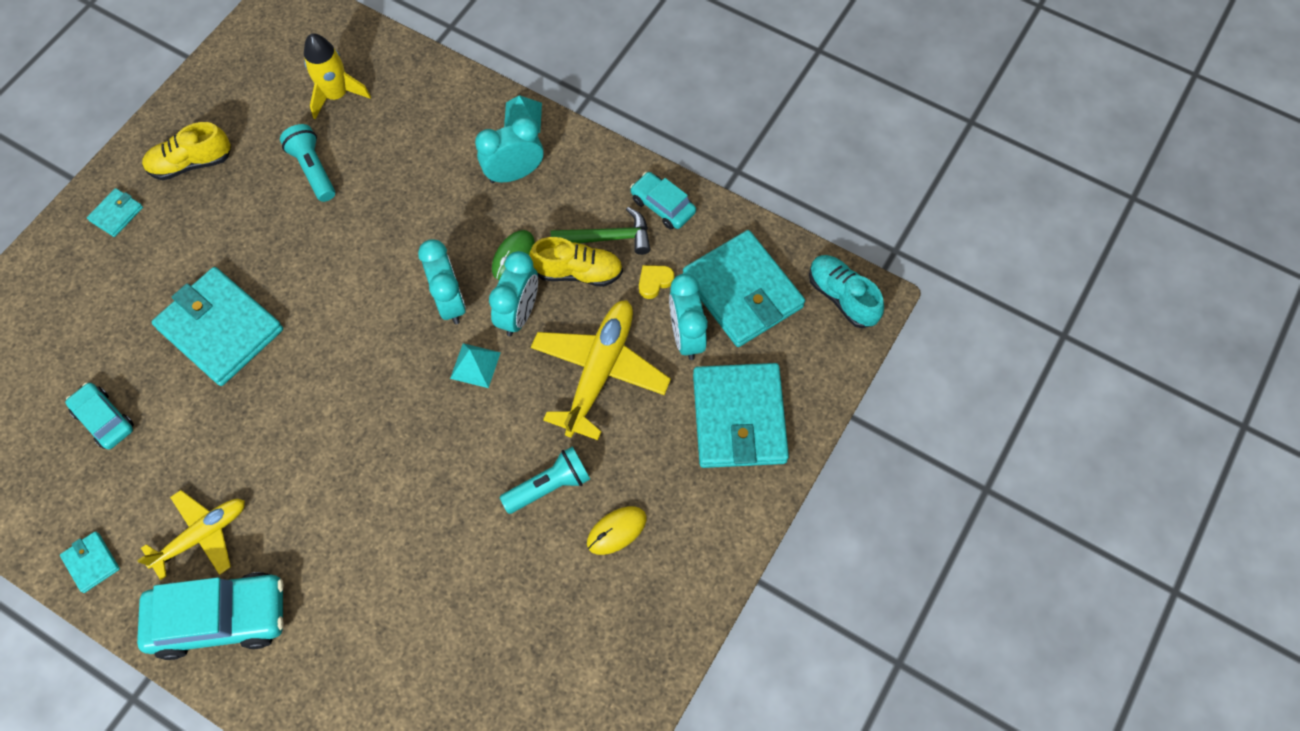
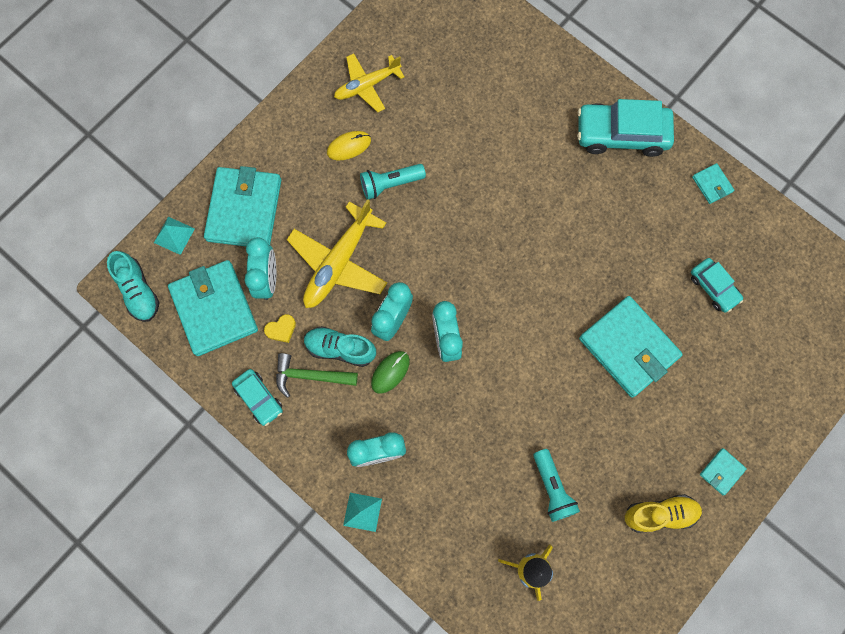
camera: 170 degrees left, 10 degrees up
(202, 535) = (636, 190): yellow plane -> yellow plane (367, 85)
(475, 365) = (432, 283): turquoise pyramid -> turquoise pyramid (174, 235)
(578, 272) = (340, 349): yellow shoe -> turquoise shoe

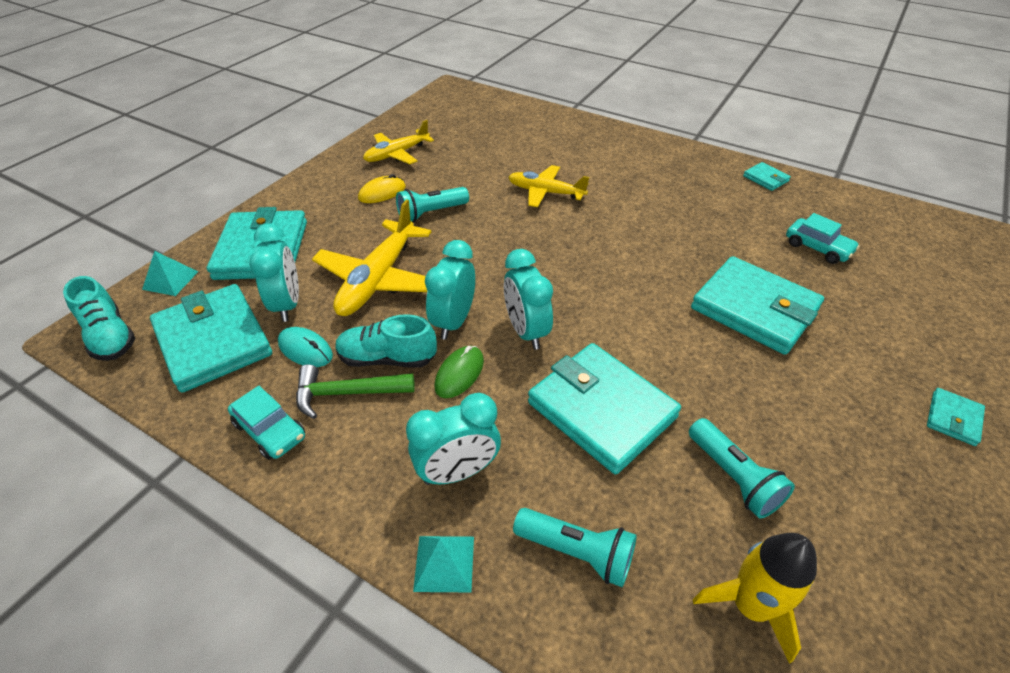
camera: 10 degrees left, 30 degrees down
(281, 329) = (305, 349): yellow heart -> turquoise mouse
(440, 519) = (576, 552): none -> turquoise flashlight
(482, 421) = (601, 410): none -> turquoise wallet
(498, 171) = (545, 192): none -> yellow plane
(621, 134) = (659, 158): turquoise car -> none
(660, 514) = (906, 486): yellow shoe -> none

